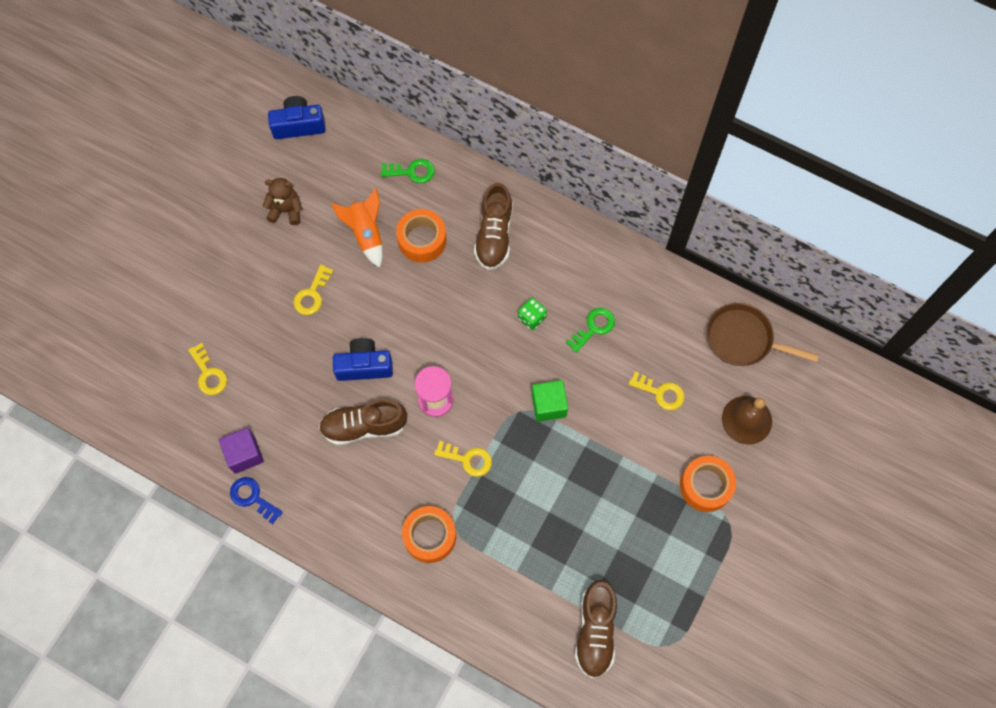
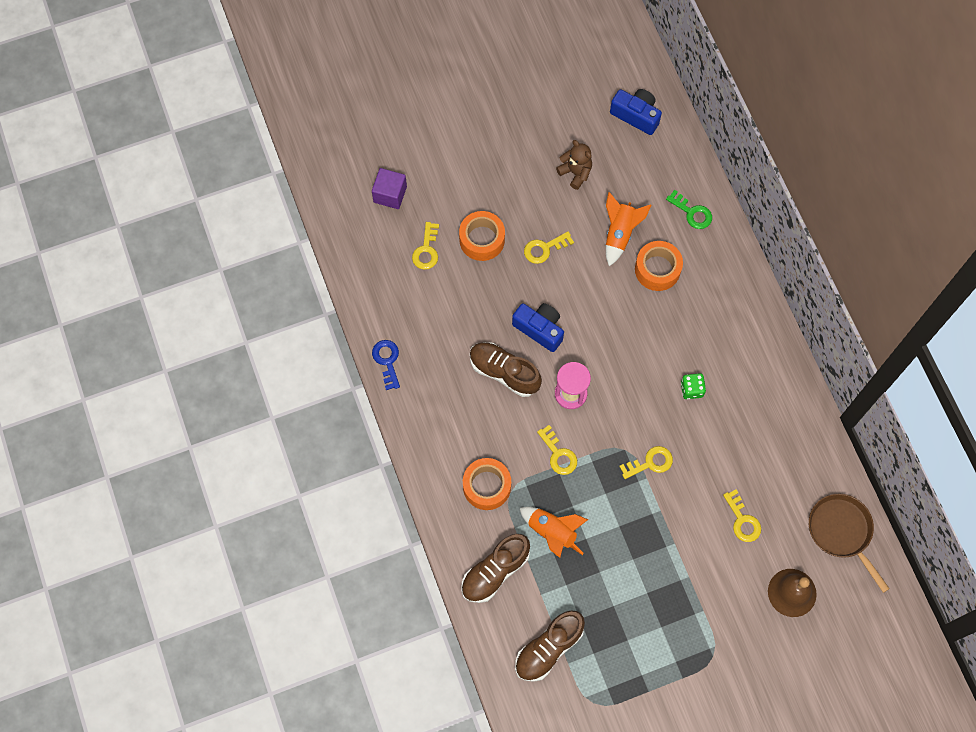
camera: 40 degrees right, 0 degrees up
(244, 454) = (406, 326): purple cube -> purple cube (390, 194)
(494, 235) = (714, 307): brown shoe -> brown shoe (495, 572)
(517, 530) = (552, 532): none -> orange rocket
(549, 405) = (650, 463): green cube -> yellow key
(594, 327) = (732, 433): green key -> none
(705, 486) = (718, 614): orange tape -> orange tape (482, 240)

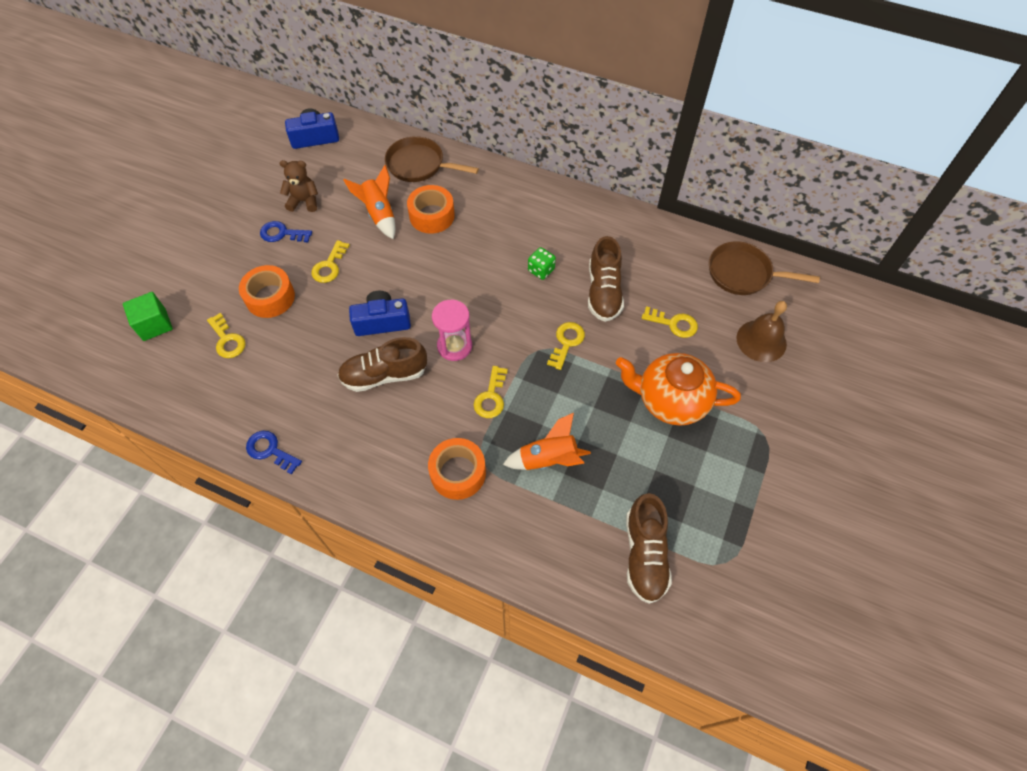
camera: 45 degrees left, 10 degrees down
(390, 194) = (154, 325): purple cube -> green cube
(495, 572) = (535, 535): brown shoe -> brown shoe (603, 292)
(535, 189) = (282, 233): none -> blue key
(558, 454) = (491, 397): yellow key -> yellow key turned 90 degrees clockwise
(676, 571) = (670, 400): none -> orange teapot
(692, 213) = (419, 165): green key -> brown pan

